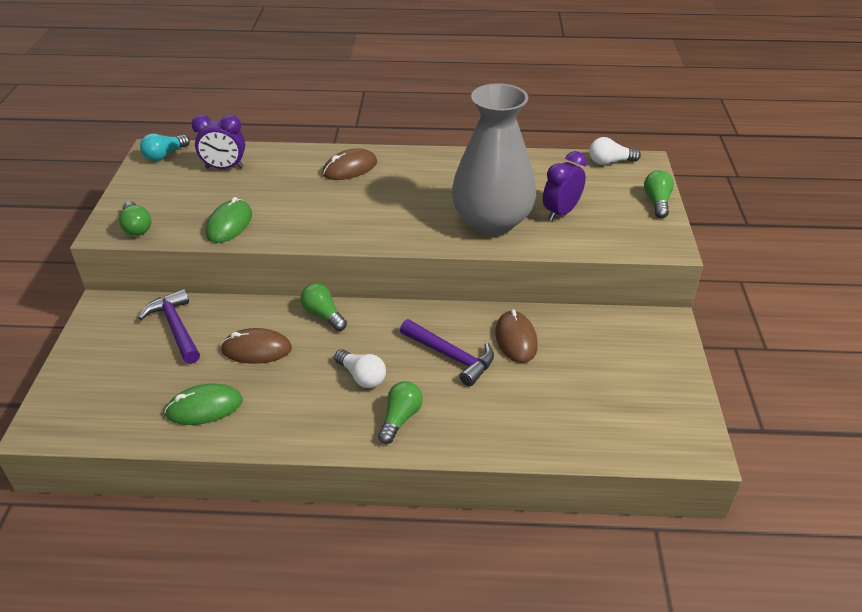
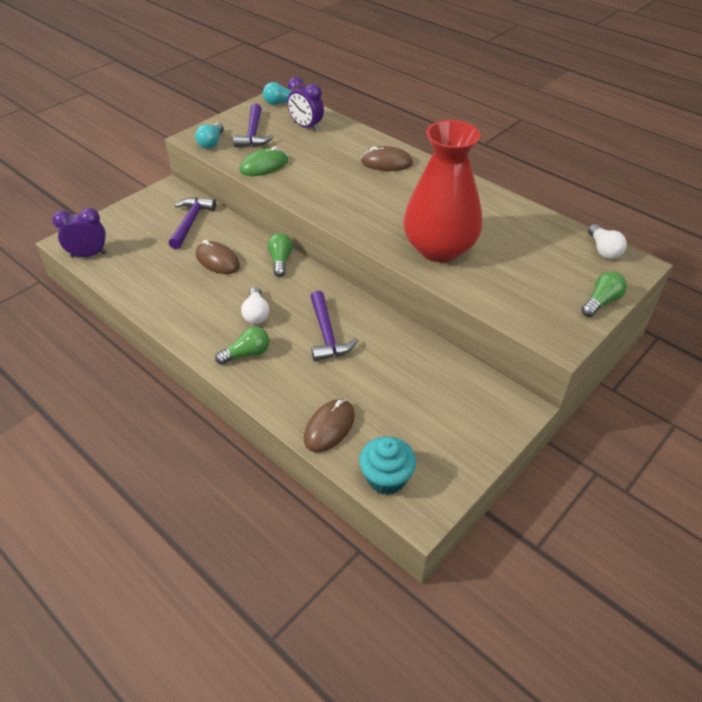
camera: 40 degrees right, 5 degrees up
(136, 227) = (211, 143): green light bulb -> turquoise light bulb
(174, 198) = (253, 134): none -> purple hammer
(204, 407) = (152, 279): green mouse -> none
(492, 221) = (439, 248): grey vase -> red vase
(516, 339) = (386, 349): brown mouse -> brown mouse (329, 427)
(561, 212) = (503, 269): purple clock -> purple clock (89, 255)
(610, 162) = (603, 250): white light bulb -> white light bulb turned 135 degrees counterclockwise
(644, 442) = (386, 477): none -> turquoise cupcake

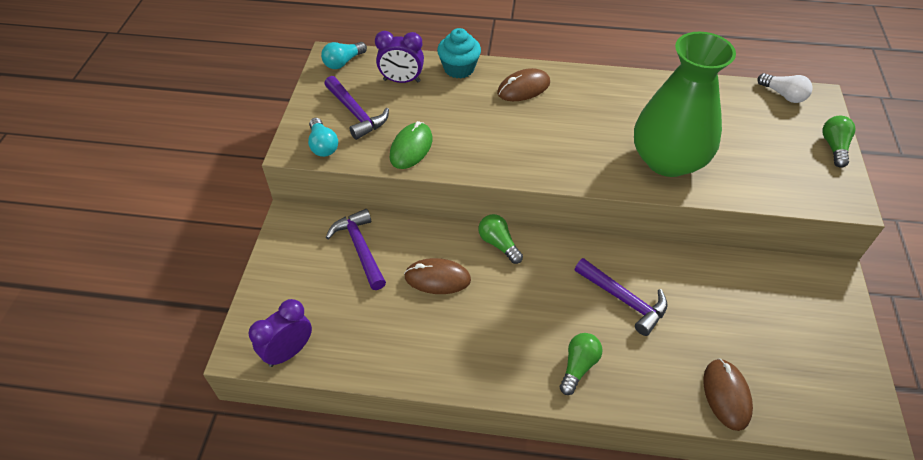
camera: 35 degrees left, 5 degrees up
(256, 313) = (539, 316): white light bulb -> none
(386, 477) = (817, 412): turquoise cupcake -> turquoise cupcake (459, 68)
(439, 248) = (668, 160): red vase -> green vase

